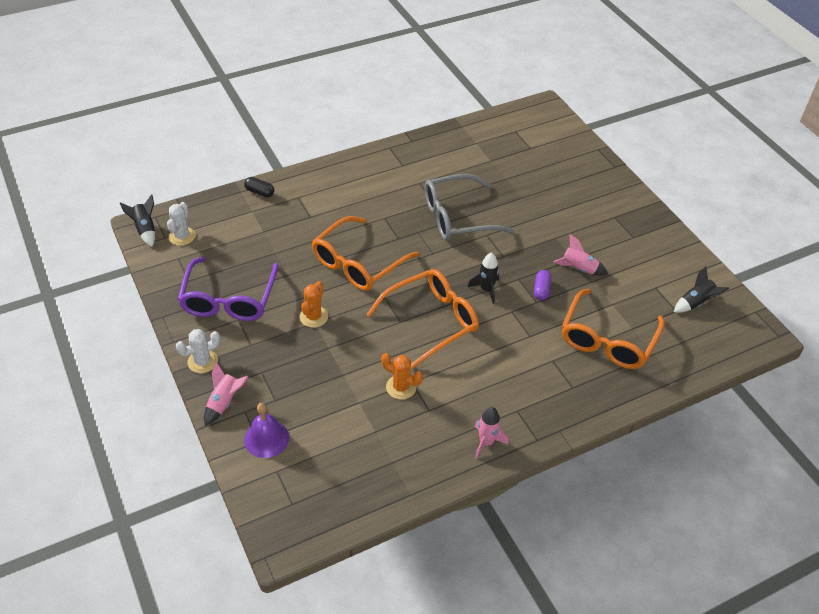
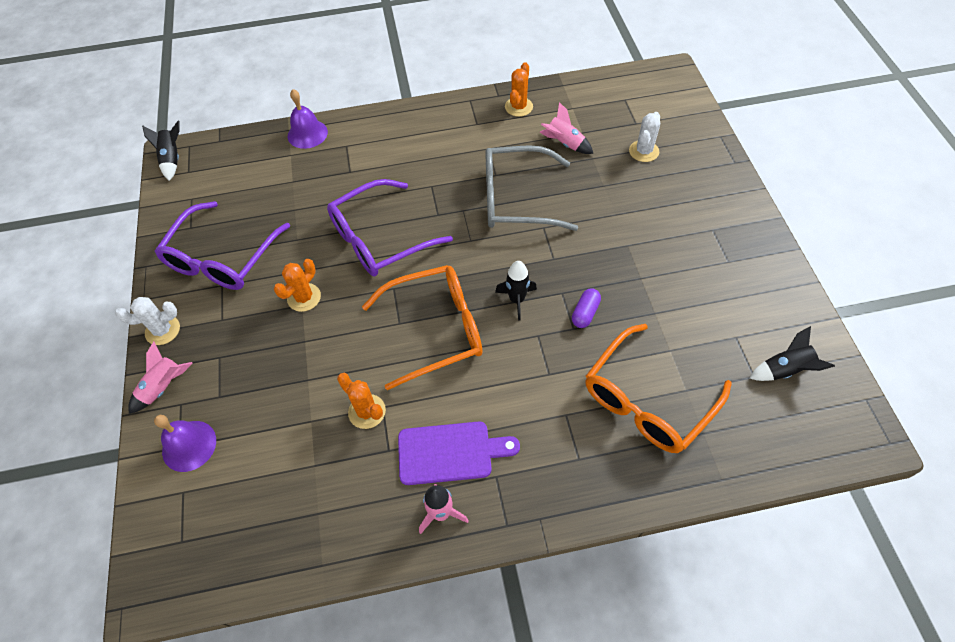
camera: 20 degrees right, 10 degrees up
(182, 236) = (206, 173): white cactus -> white cactus (643, 151)
(259, 192) = (307, 134): black capsule -> purple bell
(358, 263) = (380, 238): orange glasses -> purple glasses
(432, 148) = (518, 107): none -> orange cactus
(477, 402) = (450, 452): none -> purple cutting board
(579, 269) = (642, 293): pink rocket -> pink rocket (564, 143)

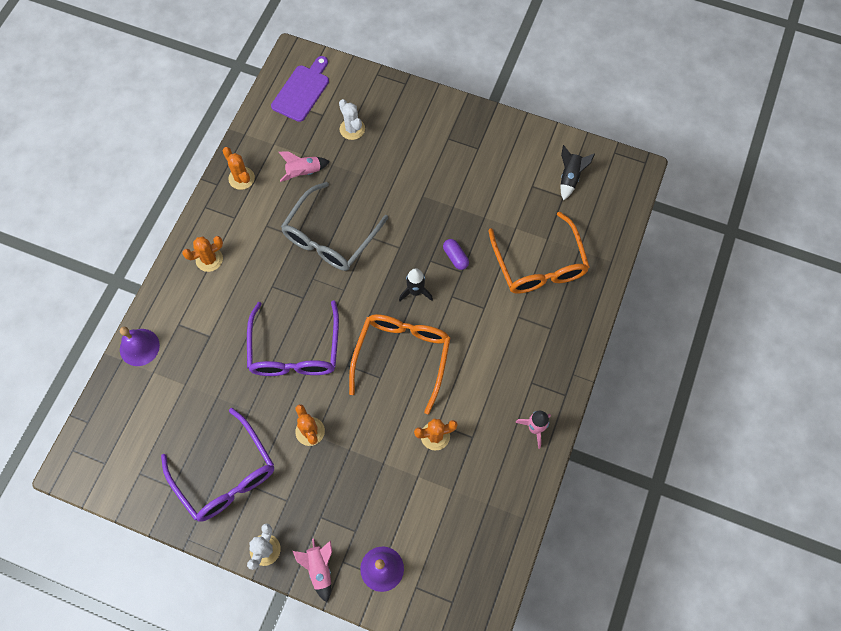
camera: 60 degrees left, 10 degrees up
(172, 159) = (78, 471): black rocket -> none
(423, 130) = (209, 259): none -> orange cactus
(450, 452) = (498, 400): purple cutting board -> purple cutting board (302, 91)

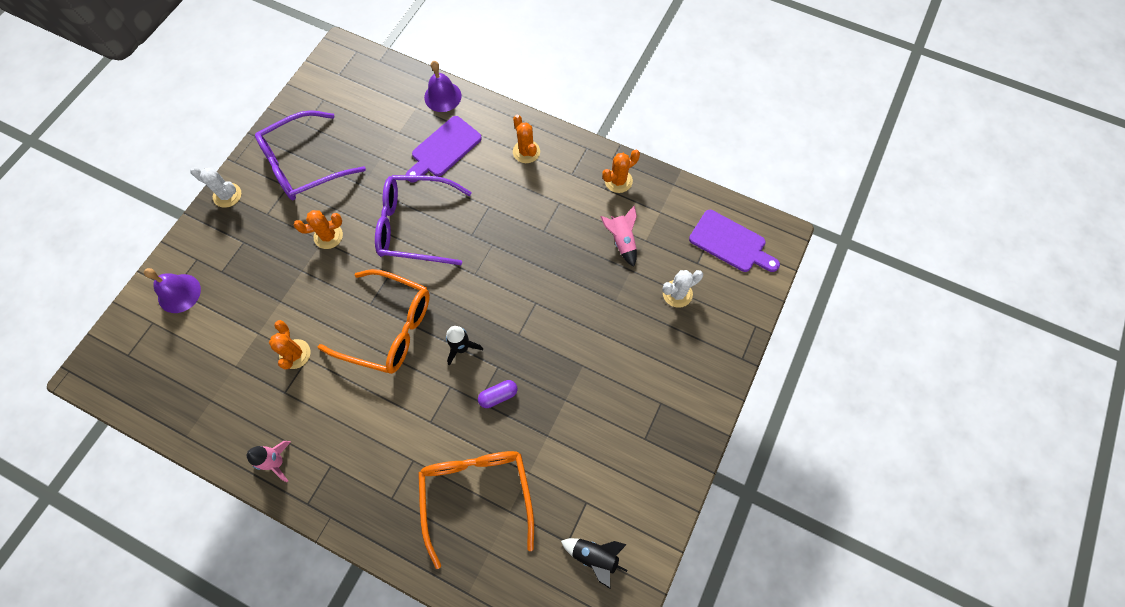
camera: 95 degrees right, 0 degrees up
(206, 336) = (444, 149): none -> purple cutting board
(319, 568) = (196, 239): pink rocket -> none
(330, 236) = (539, 264): grey glasses -> none
(539, 264) = (477, 496): orange glasses -> orange glasses turned 90 degrees clockwise

